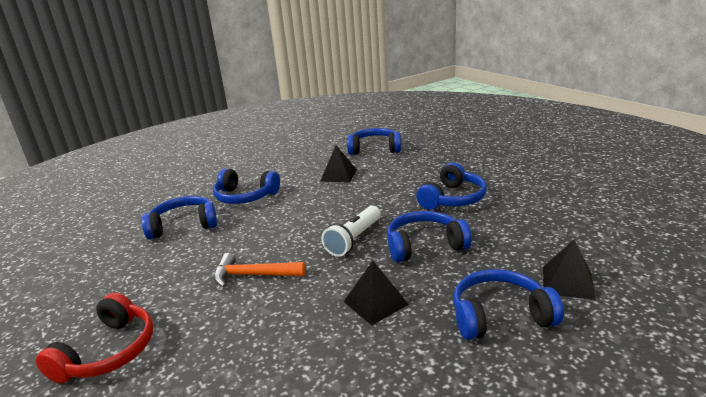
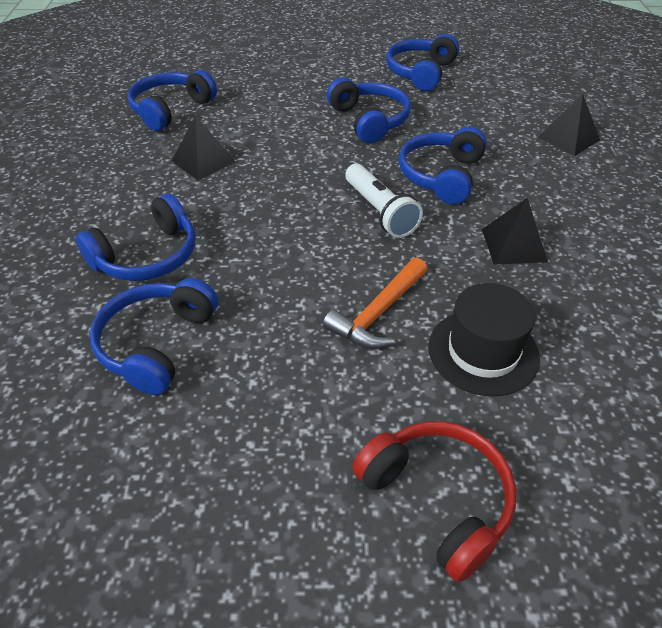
camera: 60 degrees left, 20 degrees up
(245, 327) = (483, 352): none -> black hat
(500, 316) = (587, 189): blue headphones -> blue headphones (421, 73)

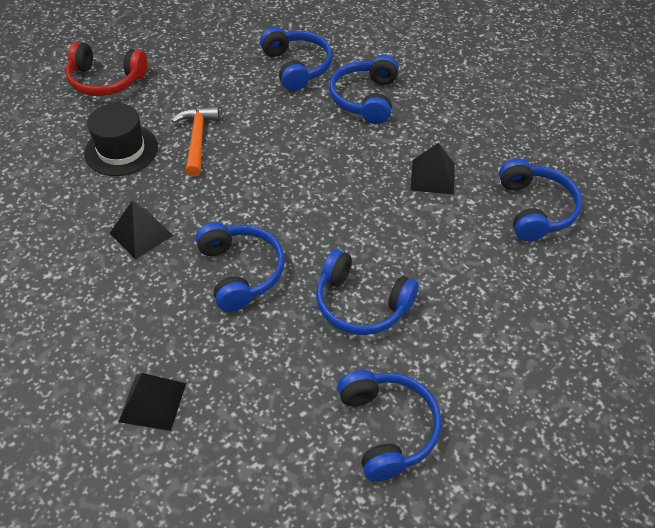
camera: 140 degrees right, 5 degrees up
(380, 212) = (259, 208): white flashlight -> none

